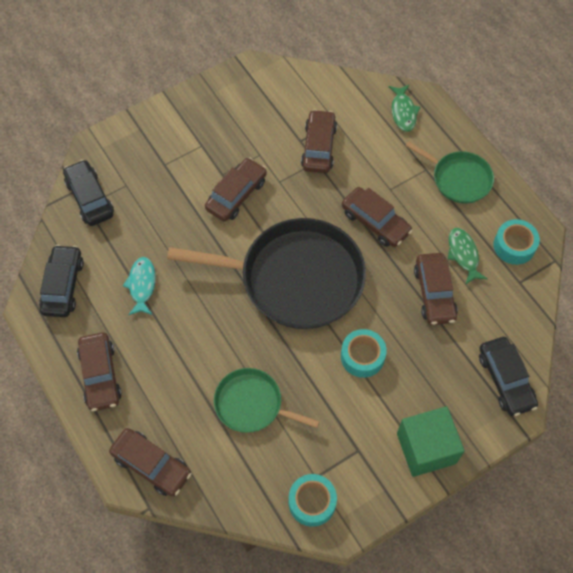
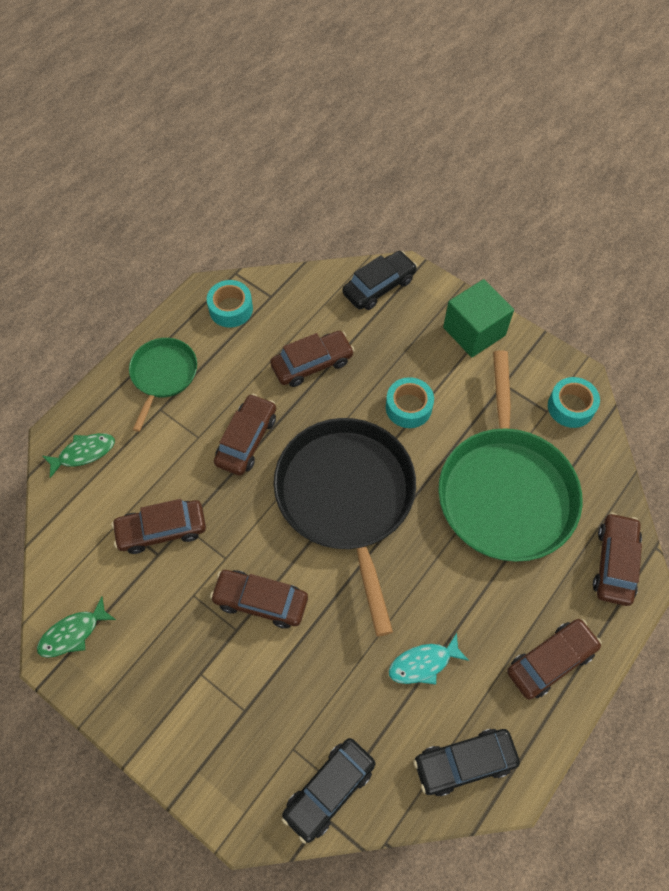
camera: 110 degrees left, 0 degrees up
(252, 404) = (505, 491): green pan -> green pan, size x1.93
(463, 255) = (257, 349): green fish -> green fish (73, 633)

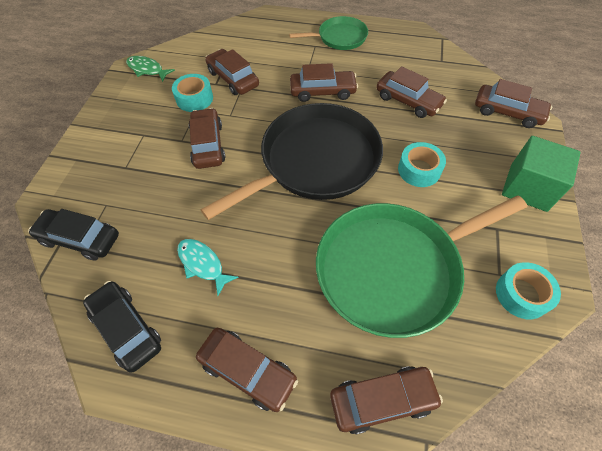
camera: 65 degrees right, 5 degrees down
(83, 453) = (263, 28): green fish -> none
(231, 309) = (413, 47): turquoise tape -> turquoise tape (194, 98)
(379, 286) = (507, 112): black car -> brown car

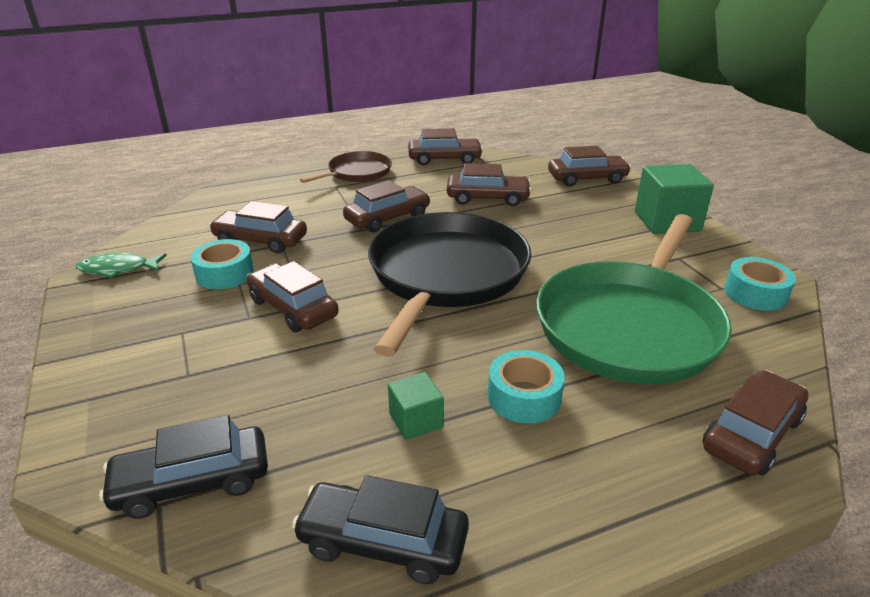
camera: 35 degrees left, 25 degrees down
(203, 264) = (416, 420): turquoise fish -> green cube
(248, 371) = (592, 491): brown car -> brown car (444, 159)
(339, 37) = (357, 173): green pan -> brown pan
(419, 170) = (560, 243): turquoise tape -> turquoise tape (524, 397)

